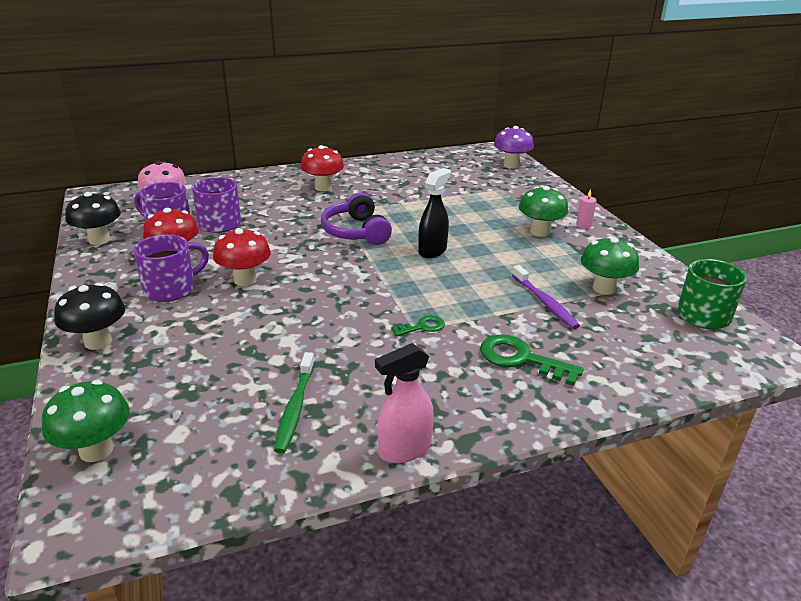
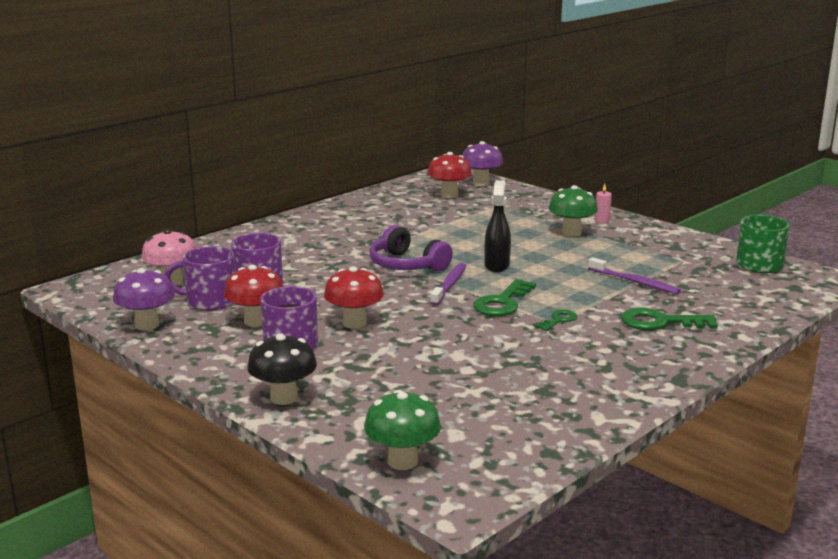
camera: 25 degrees left, 10 degrees down
(99, 240) = (147, 325): black mushroom -> purple mushroom
(295, 408) = (527, 394): green toothbrush -> none
(323, 187) = (320, 235): red mushroom -> red mushroom (449, 195)
(368, 261) = (449, 285): none -> purple toothbrush
(392, 292) = (502, 303): none -> green key
(404, 449) = (642, 395): pink spray bottle -> none
(604, 288) = (669, 263): green mushroom -> none

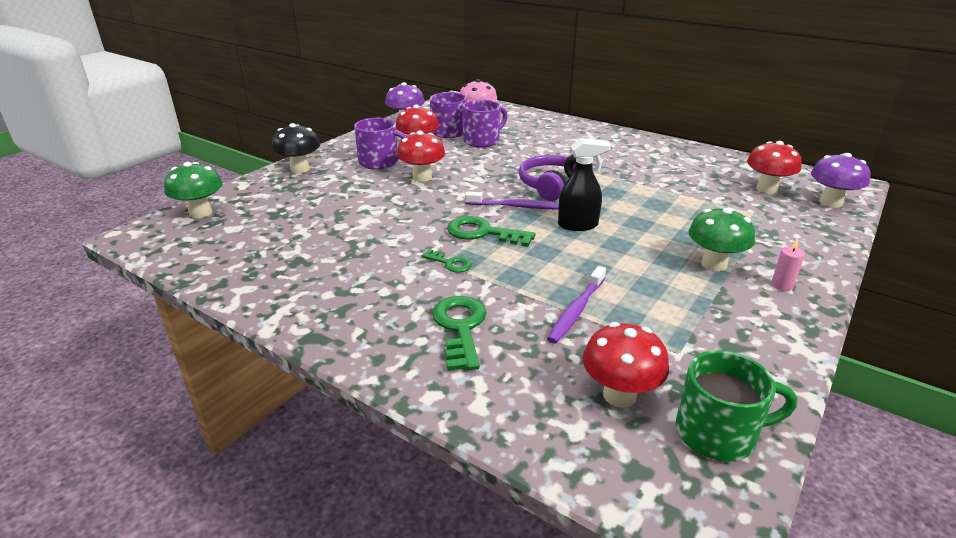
camera: 80 degrees right, 10 degrees up
(731, 282) = (619, 395): none -> red mushroom

